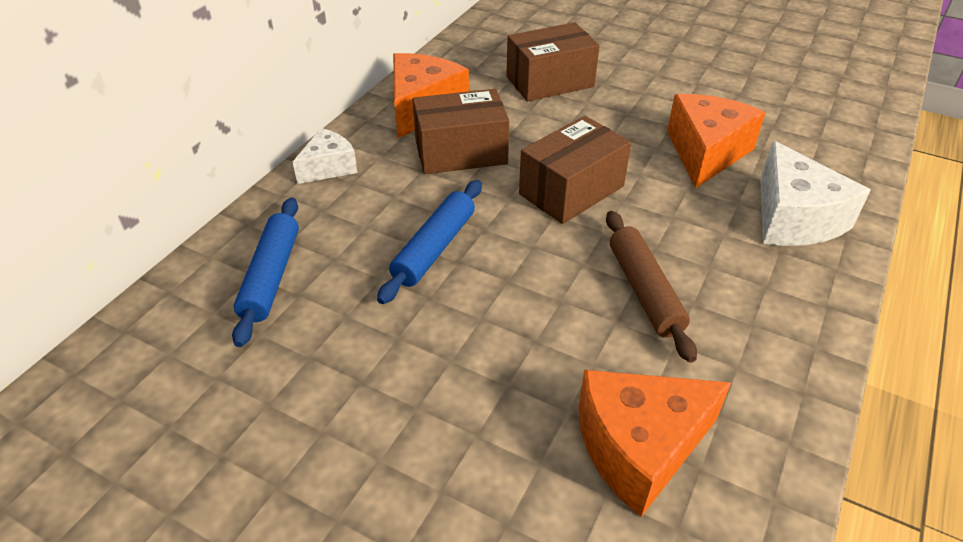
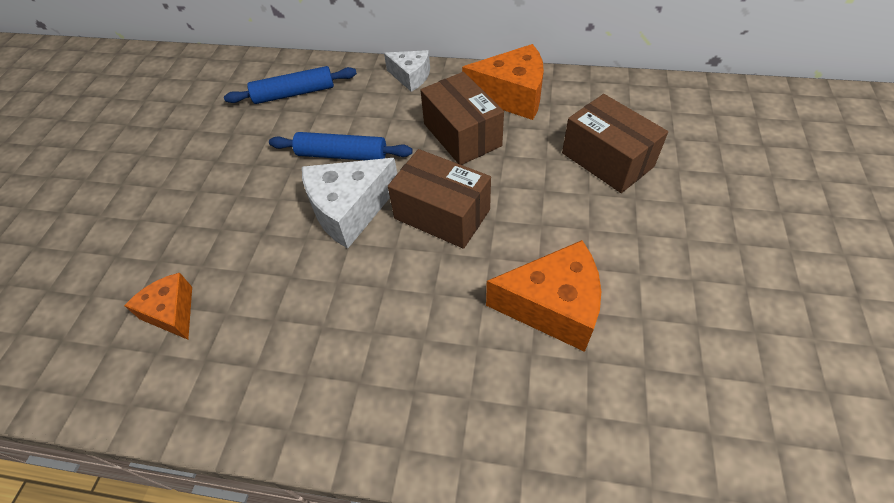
camera: 75 degrees right, 10 degrees up
(639, 447) = (172, 312): orange cheese -> orange cheese, size x0.61
(644, 291) = (328, 289): brown rolling pin -> none
(794, 218) = (471, 401): white cheese -> white cheese (349, 210)

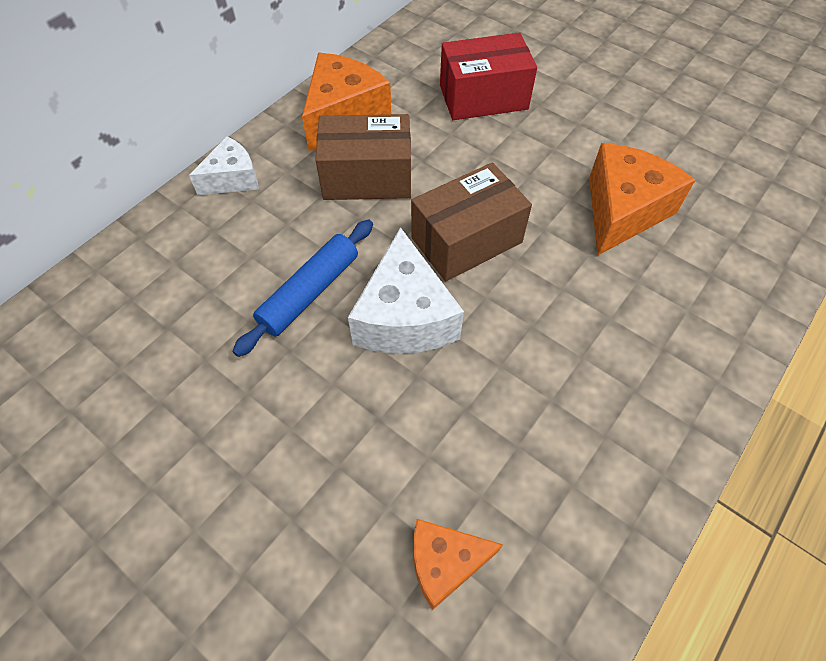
camera: 65 degrees left, 5 degrees up
(294, 93) = (147, 303): blue rolling pin -> none
(607, 160) = (483, 97): brown box -> red box

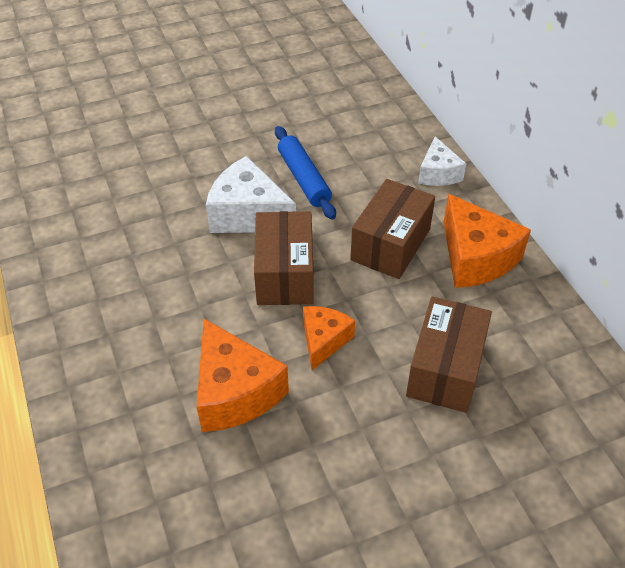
camera: 120 degrees right, 10 degrees down
(445, 563) = (97, 171): orange cheese -> orange cheese (323, 340)
(483, 97) = (445, 369): red box -> brown box

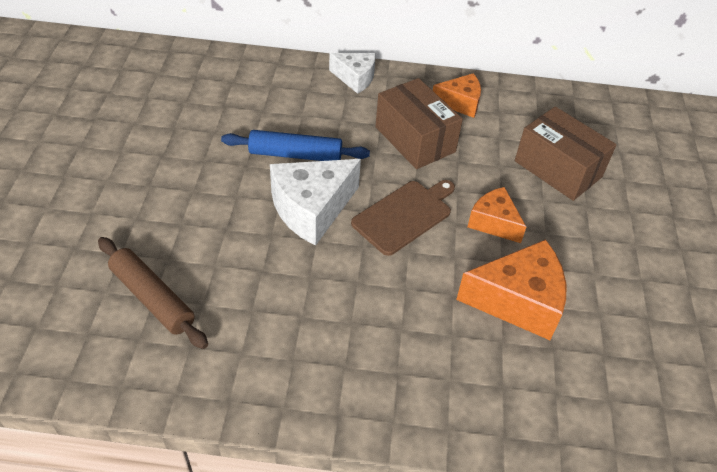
camera: 65 degrees left, 0 degrees up
(102, 172) = (152, 298): none -> brown rolling pin
(285, 274) = (404, 215): brown box -> brown cutting board
(476, 257) = (460, 103): orange cheese -> orange cheese, size x0.61

